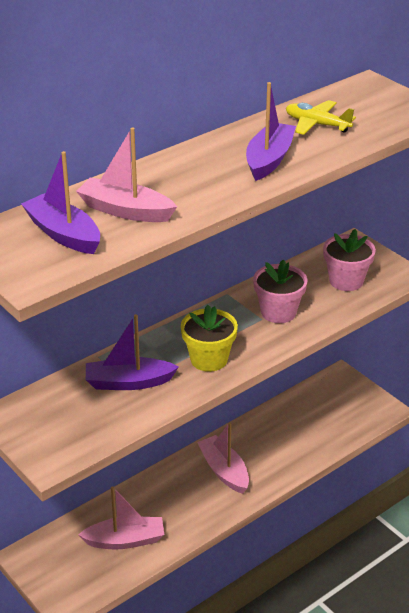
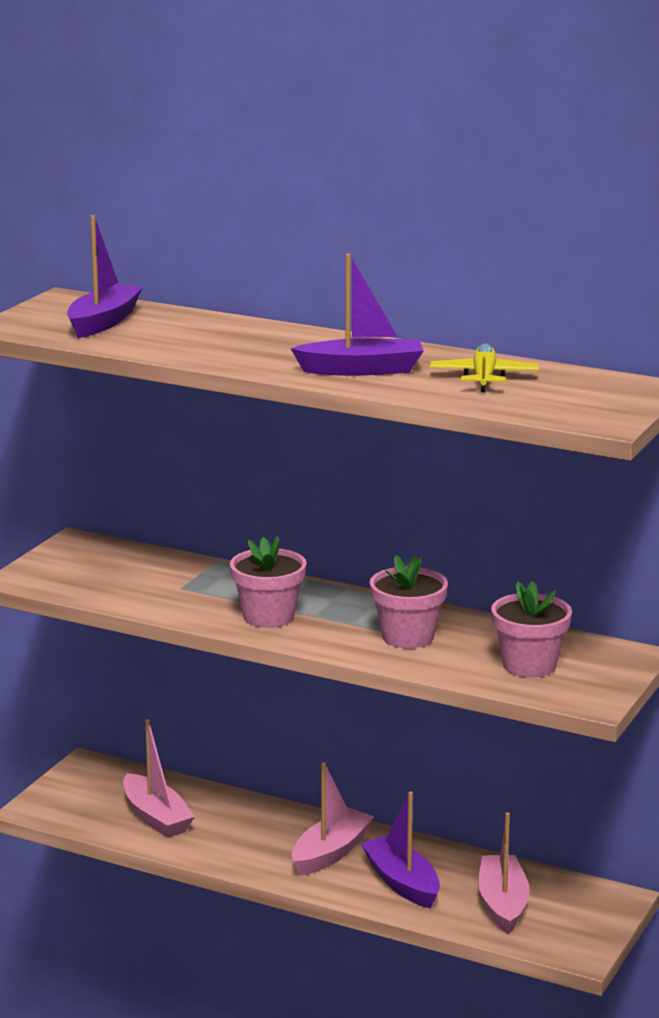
camera: 65 degrees right, 15 degrees down
(125, 211) = (174, 335): pink boat -> pink boat (502, 904)
(128, 382) = (185, 585): purple boat -> purple boat (402, 883)
(209, 359) = (268, 617): yellow flower pot -> pink flower pot

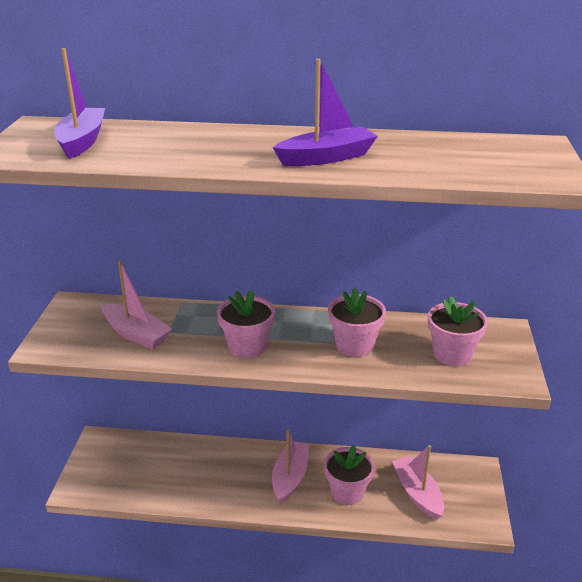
camera: 20 degrees left, 10 degrees up
(156, 817) = (163, 475): pink boat -> pink boat (136, 334)
(402, 883) = (347, 492): purple boat -> pink flower pot
(484, 378) = (423, 152): yellow plane -> none

